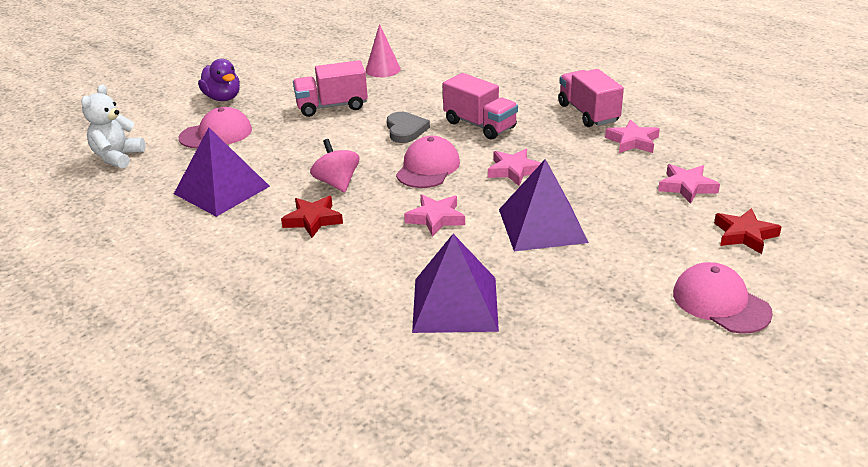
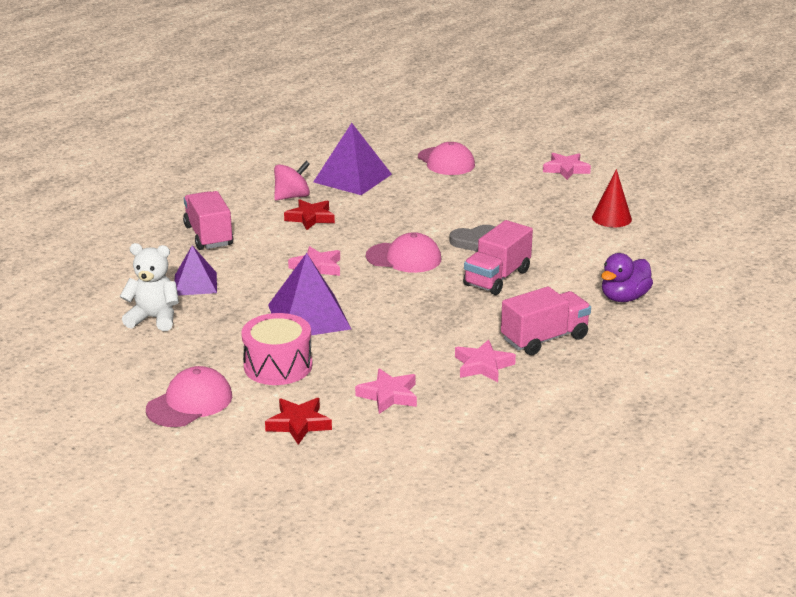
camera: 80 degrees right, 5 degrees down
(117, 157) = (397, 133): white teddy bear -> white teddy bear (154, 318)
(223, 98) = (516, 154): purple duck -> purple duck (624, 298)
(332, 106) = (515, 202): pink truck -> pink truck (208, 236)
(337, 183) = (370, 221): pink spinning top -> pink spinning top (292, 197)
(383, 69) = (611, 218): pink cone -> red cone
(455, 304) = (195, 284): purple pyramid -> purple pyramid, size x0.63
(514, 170) = (406, 300): pink star -> pink star (566, 169)
(641, 245) = (278, 366): none -> pink drum

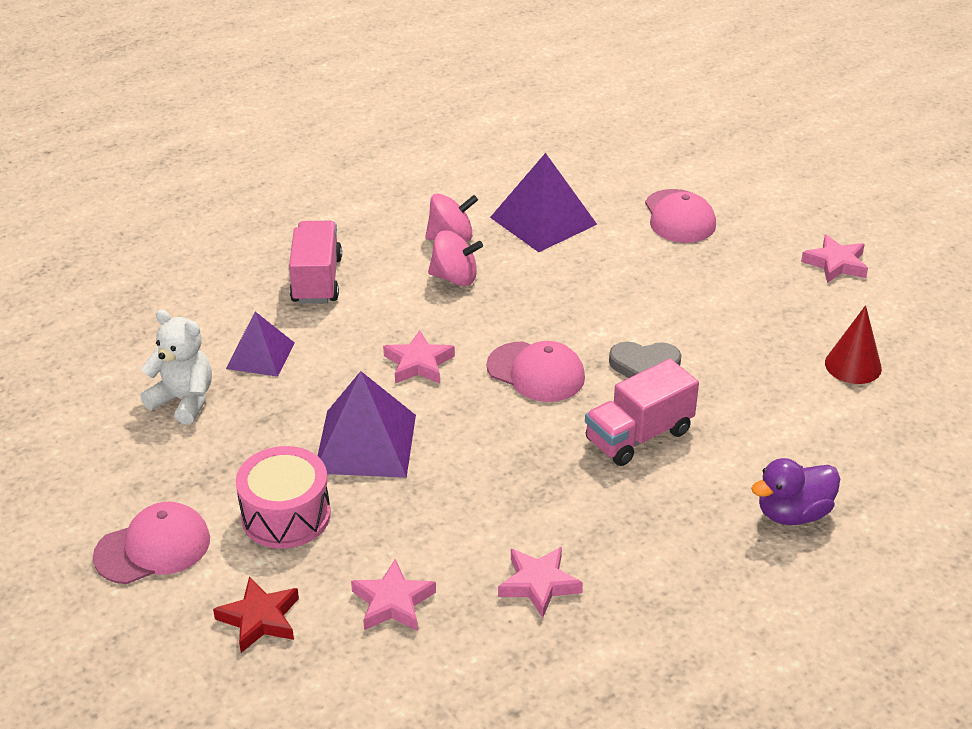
camera: 20 degrees right, 10 degrees up
(310, 218) = (455, 278): red star -> pink spinning top
(544, 339) = (645, 559): pink truck -> none

